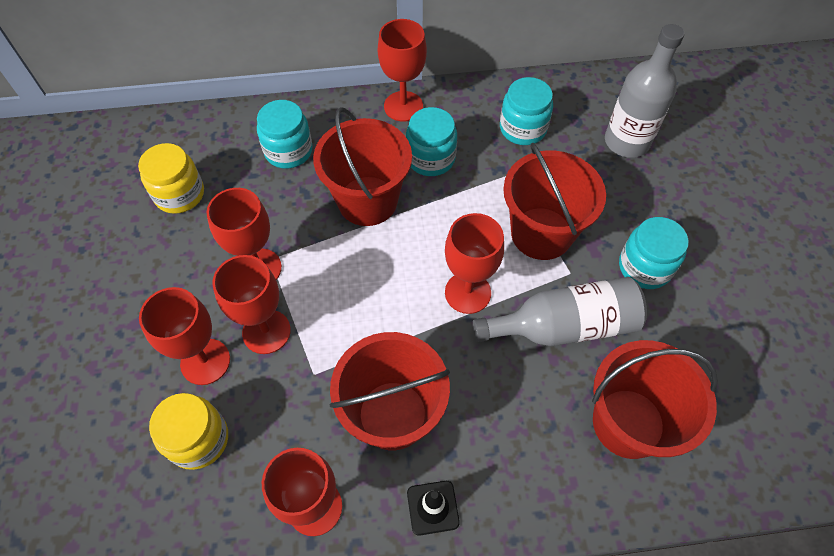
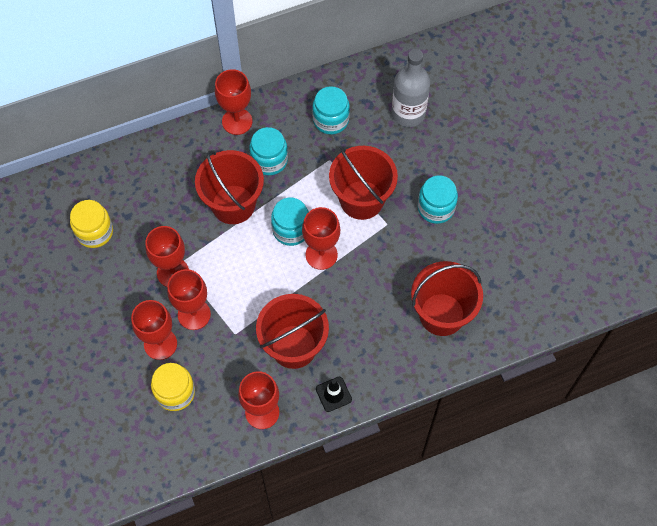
camera: 15 degrees left, 5 degrees up
(288, 151) = (162, 179): turquoise jar -> turquoise jar (291, 229)
(564, 326) = (390, 262): grey bottle -> none

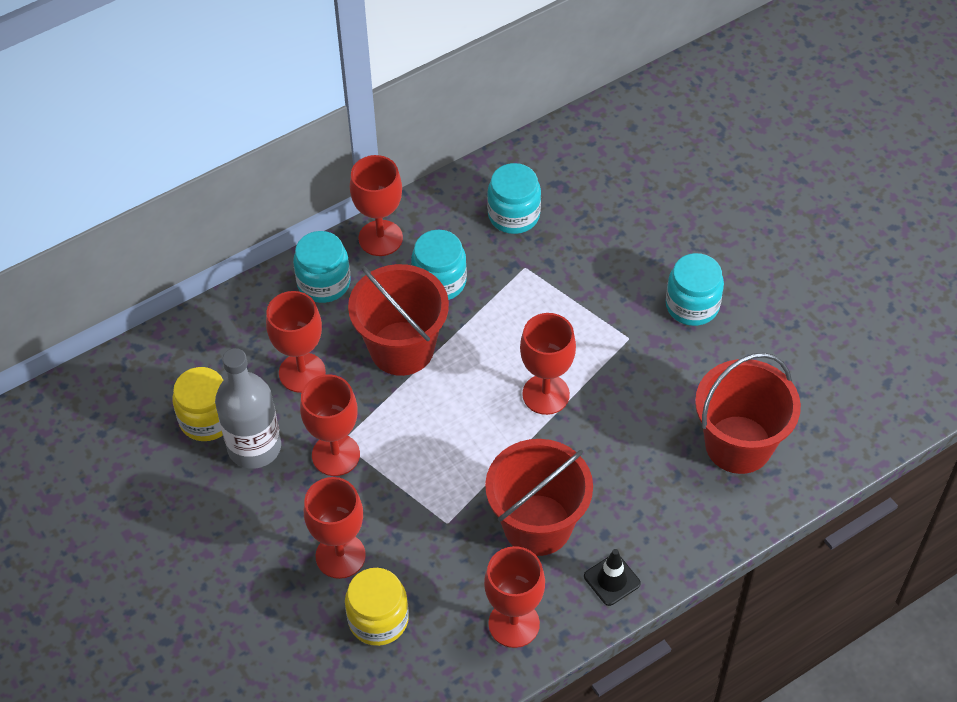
camera: 10 degrees left, 10 degrees down
(194, 314) = (380, 506): red goblet -> red goblet (302, 372)
(291, 229) = (494, 368): turquoise jar -> turquoise jar (324, 283)
(361, 200) = (584, 312): red bucket -> none
(408, 113) = (620, 189): grey bottle -> grey bottle (254, 447)

